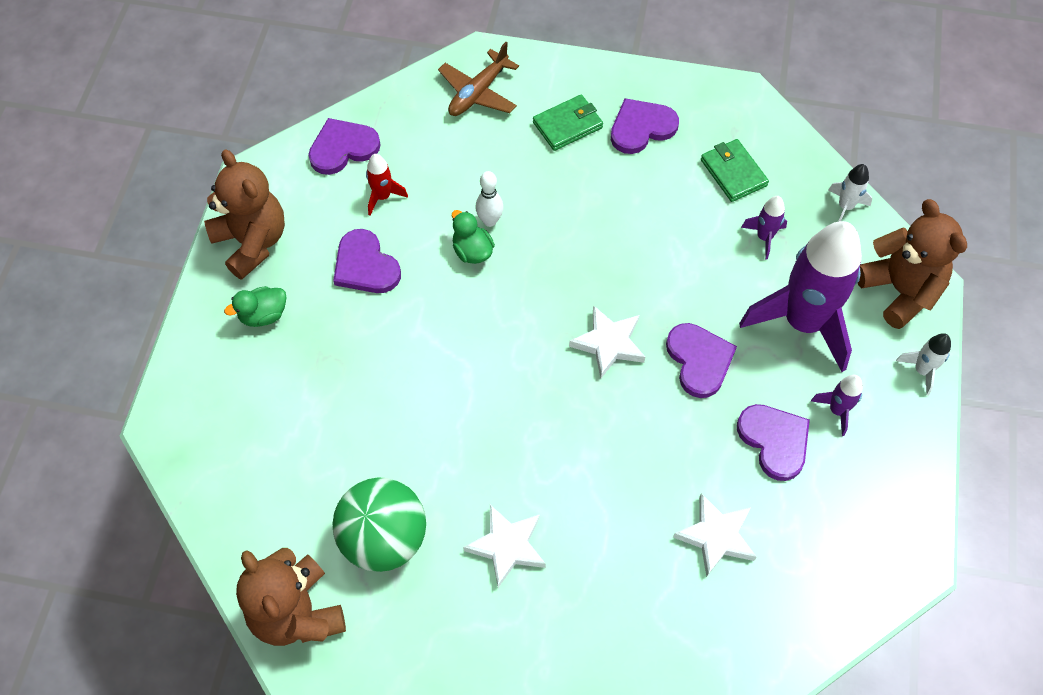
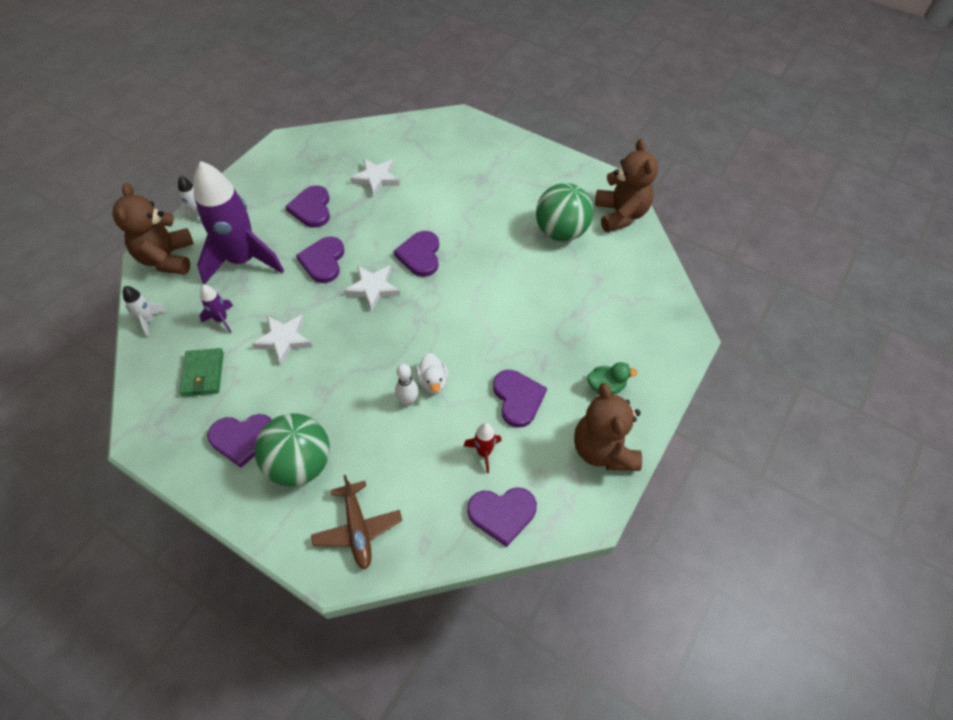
camera: 160 degrees left, 5 degrees down
(472, 251) = (433, 382): green duck -> white duck
(478, 92) = (357, 529): brown plane -> brown plane turned 105 degrees clockwise
(507, 546) = (492, 208): white star -> white star (284, 340)
(567, 125) = (300, 464): green wallet -> green ball
(574, 418) = (420, 255): none -> purple heart
(837, 410) = (264, 211): purple rocket -> none

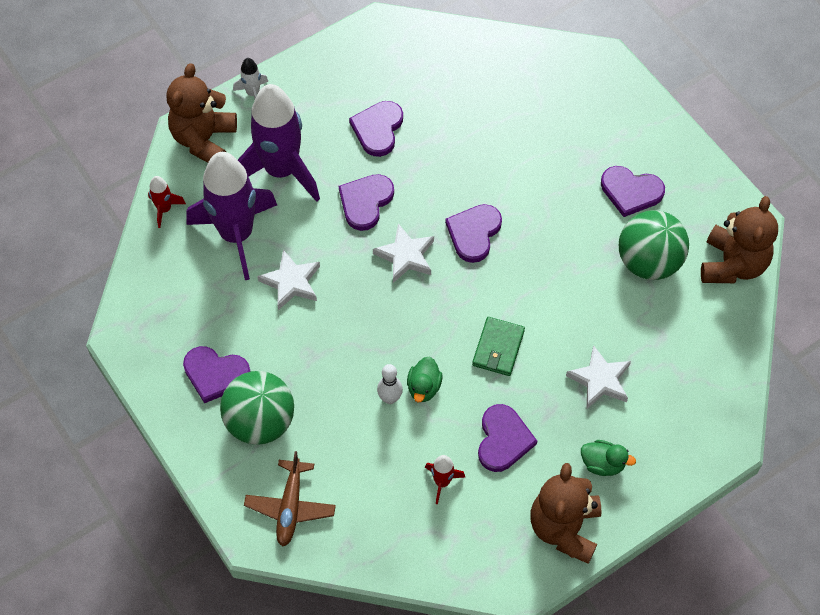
camera: 25 degrees right, 5 degrees up
(149, 321) = (164, 209): white rocket -> red rocket
(203, 374) = (199, 290): green wallet -> green wallet (498, 348)
(221, 320) = (236, 235): purple rocket -> purple rocket, size x2.40
(376, 179) = (465, 114): white star -> white star (600, 380)
(433, 382) = (424, 387): white duck -> green duck
(502, 514) = (432, 549): purple heart -> purple heart (631, 191)

